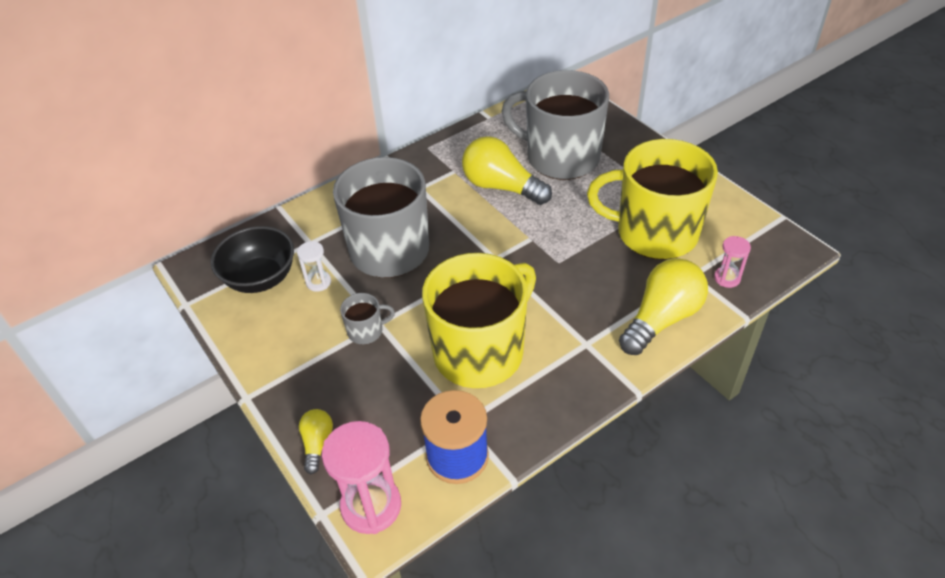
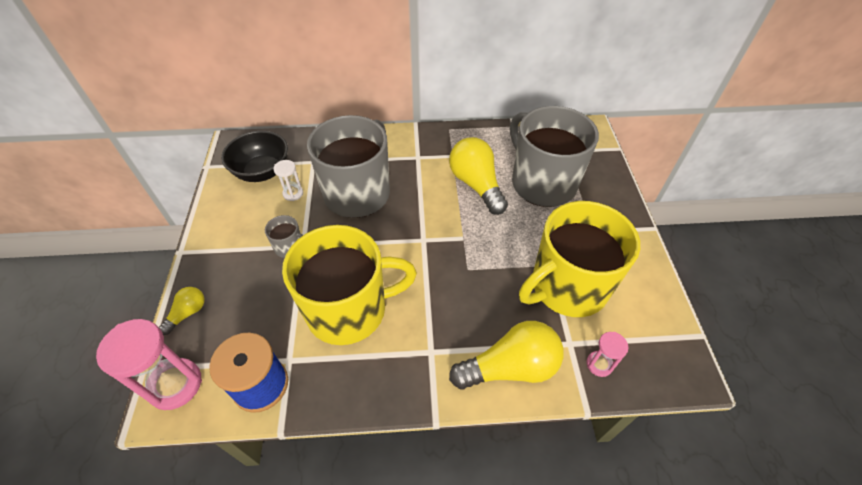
camera: 30 degrees right, 5 degrees up
(654, 233) = (567, 286): yellow mug -> yellow mug turned 75 degrees counterclockwise

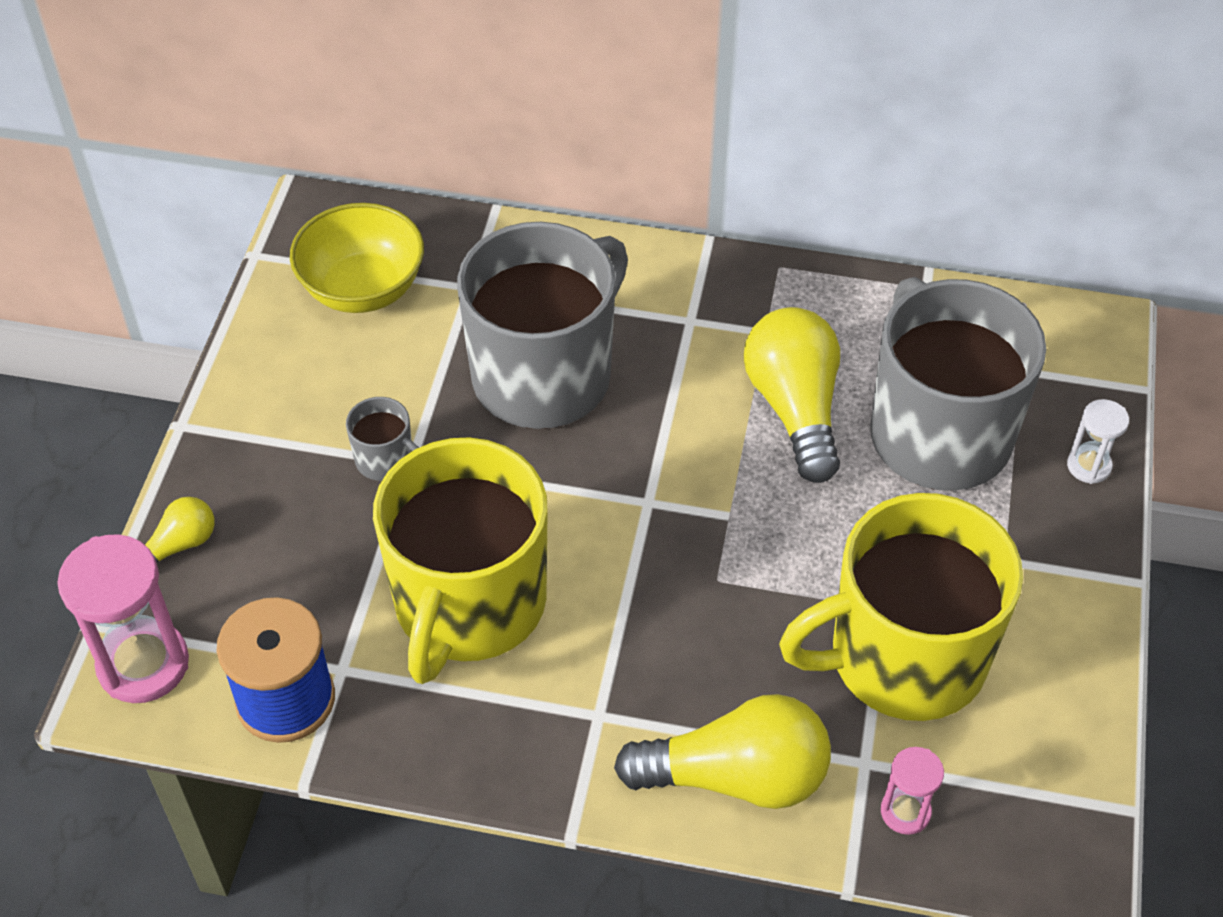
camera: 15 degrees right, 0 degrees up
(262, 172) = (363, 289): black bowl -> yellow bowl
(293, 193) = (414, 350): white hourglass -> white hourglass (1089, 466)
(349, 309) = (469, 605): yellow mug -> yellow mug turned 105 degrees clockwise

